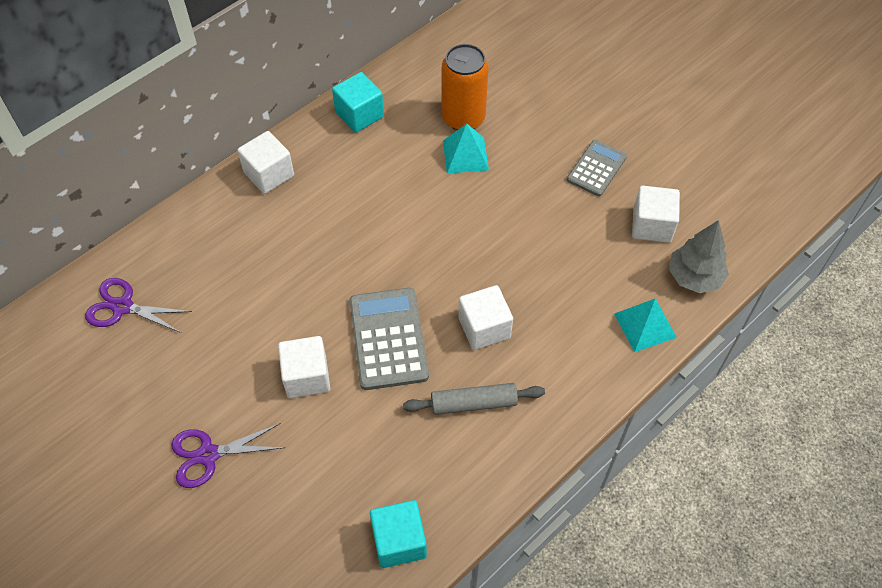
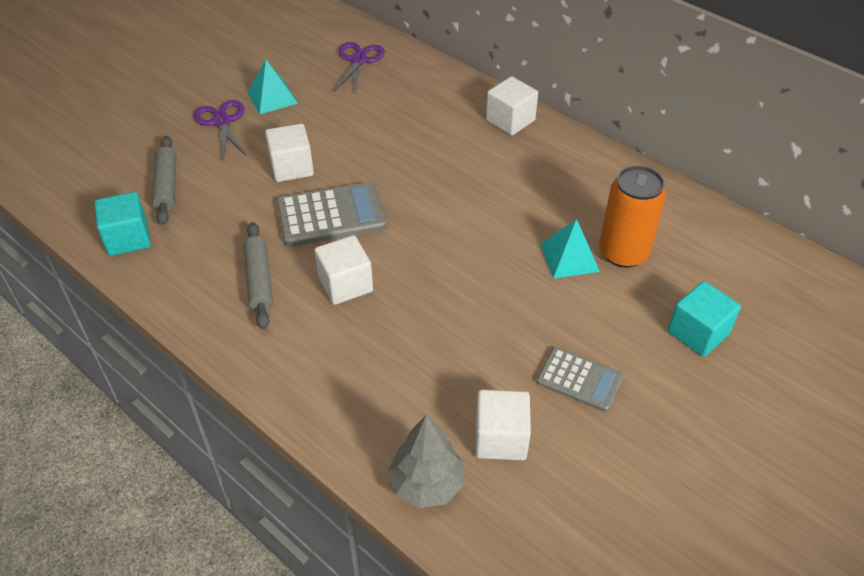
camera: 85 degrees right, 10 degrees down
(316, 508) = (167, 186): none -> grey rolling pin
(359, 114) = (602, 172): turquoise cube -> turquoise cube (698, 333)
(645, 325) = (353, 428): turquoise pyramid -> turquoise pyramid (272, 97)

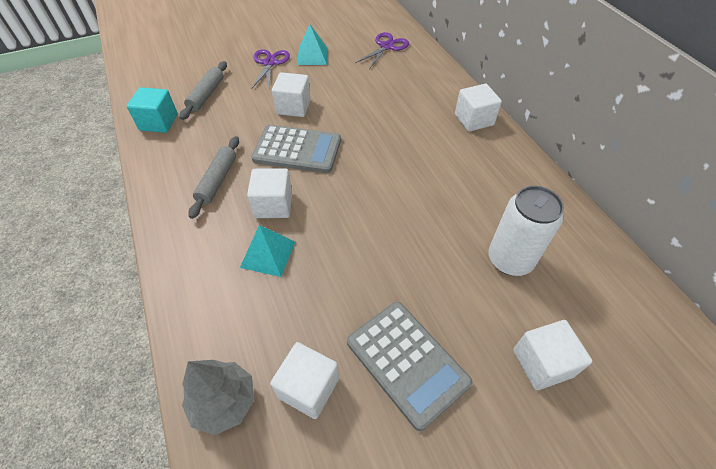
camera: 25 degrees right, 5 degrees up
(569, 257) = (460, 247): turquoise pyramid -> turquoise pyramid (268, 254)
(579, 380) = (407, 362): grey calculator -> grey calculator, size x1.57
(623, 253) = (510, 259): orange can -> white can
(698, 333) = (542, 363): turquoise cube -> white cube

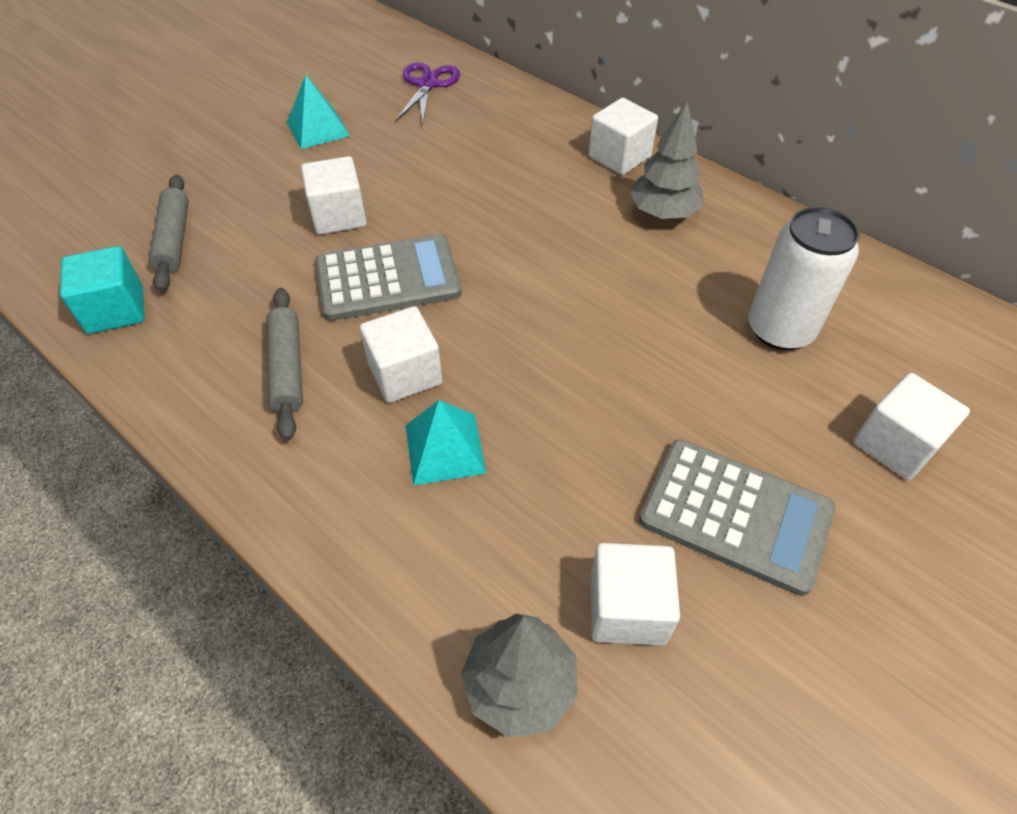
camera: 25 degrees left, 0 degrees up
(270, 63) = (253, 158): purple scissors -> none
(479, 162) = (663, 213): none -> grey tree

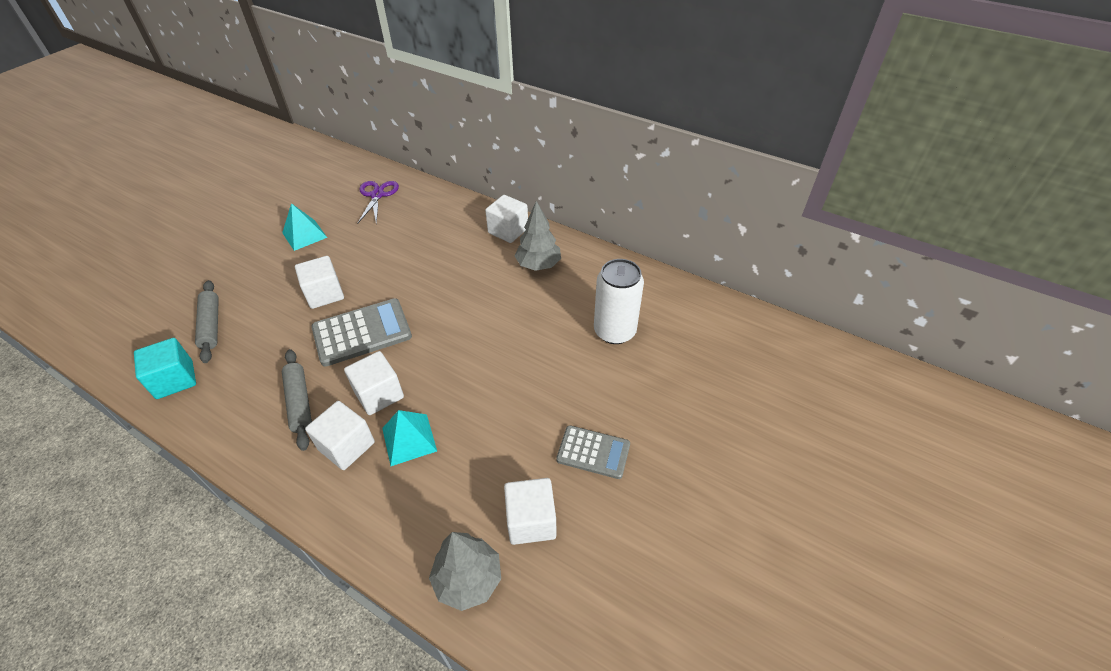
camera: 10 degrees left, 5 degrees down
(735, 515) = (593, 452): grey calculator -> grey calculator, size x0.64
(895, 444) = (686, 393): white cube -> white cube (346, 446)

